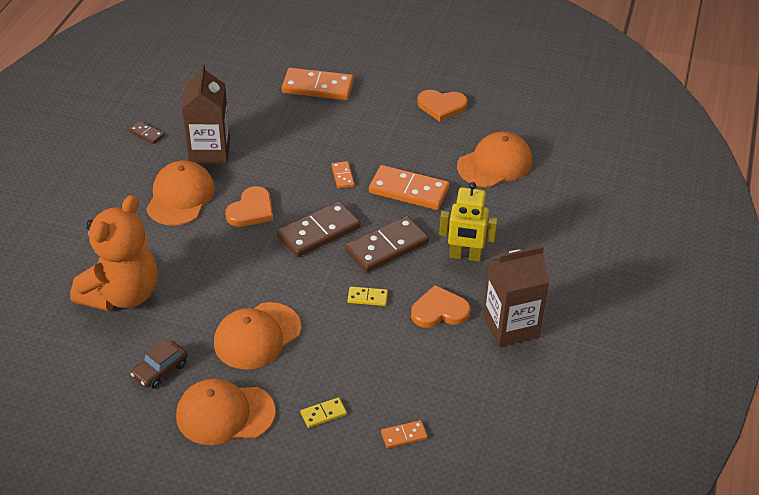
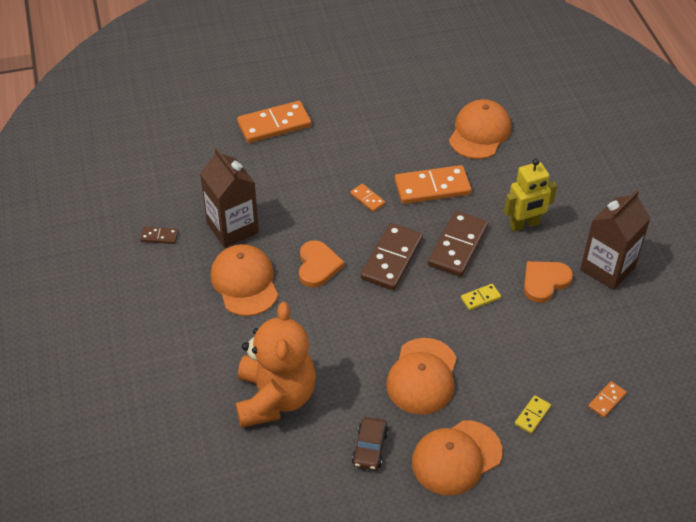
camera: 30 degrees left, 5 degrees up
(441, 106) = (394, 98): orange heart -> none

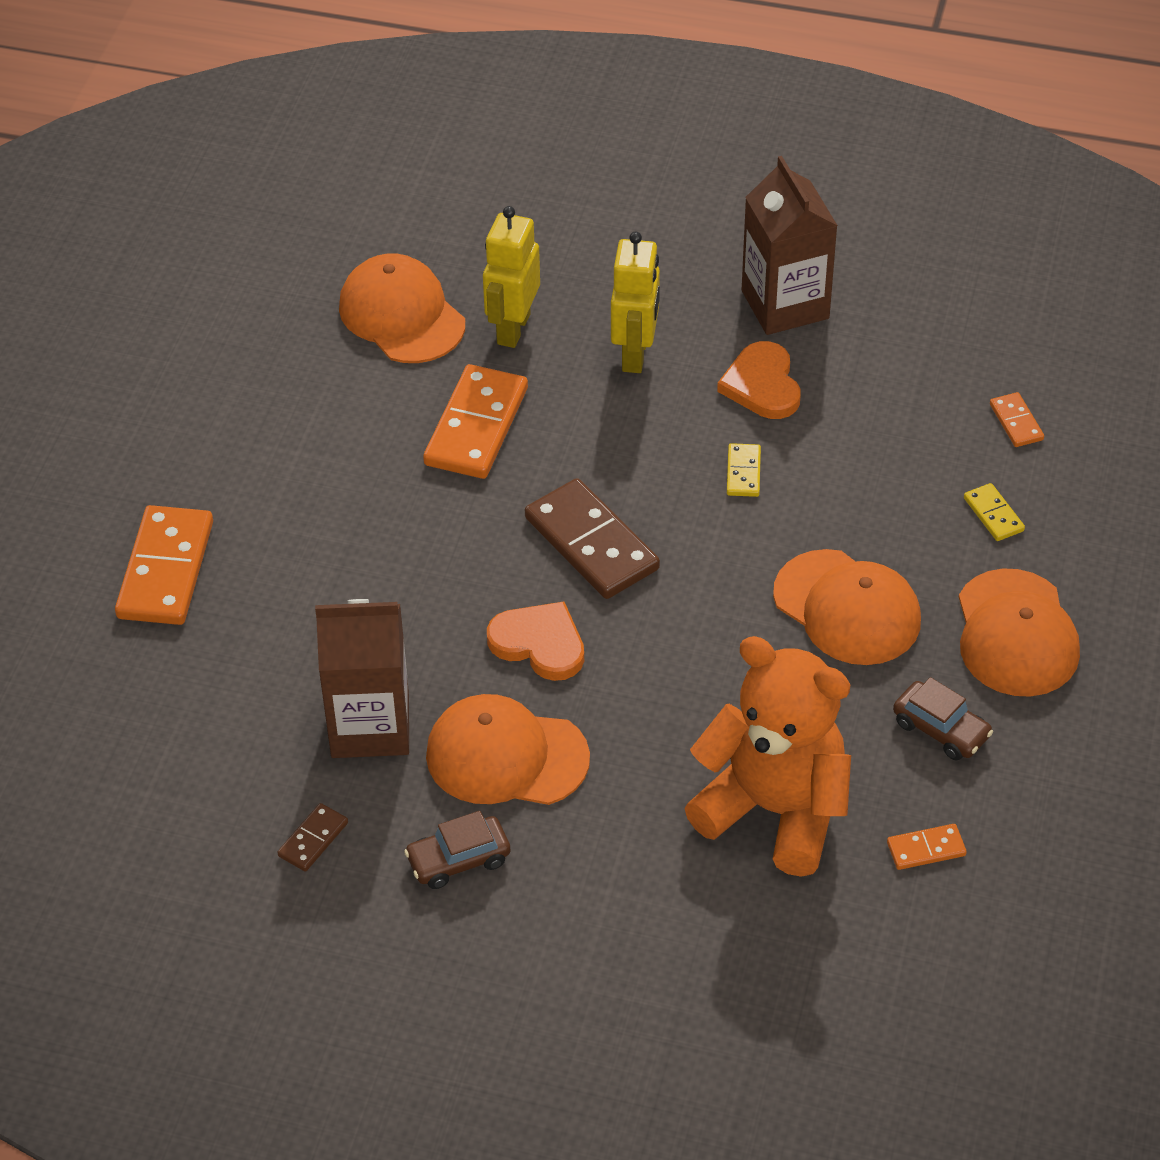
camera: 60 degrees left, 0 degrees up
(176, 290) = (458, 860): none -> brown car
(367, 199) = (440, 518): orange domino -> orange domino (926, 849)
(457, 246) = (622, 452): brown domino -> none
(503, 174) = (513, 329): none -> yellow robot

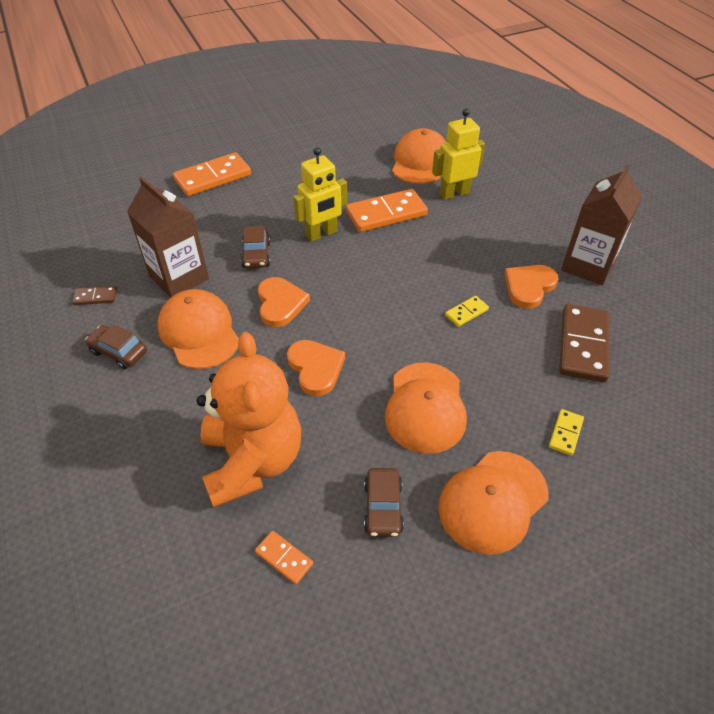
camera: 50 degrees right, 0 degrees up
(412, 616) = (256, 255): none -> brown car
(591, 543) = (360, 286): brown domino -> brown domino (583, 345)
(635, 354) = (489, 236): yellow robot -> yellow robot (321, 234)
(689, 672) = (315, 368): none -> orange heart
(1016, 422) = (642, 402): orange domino -> none

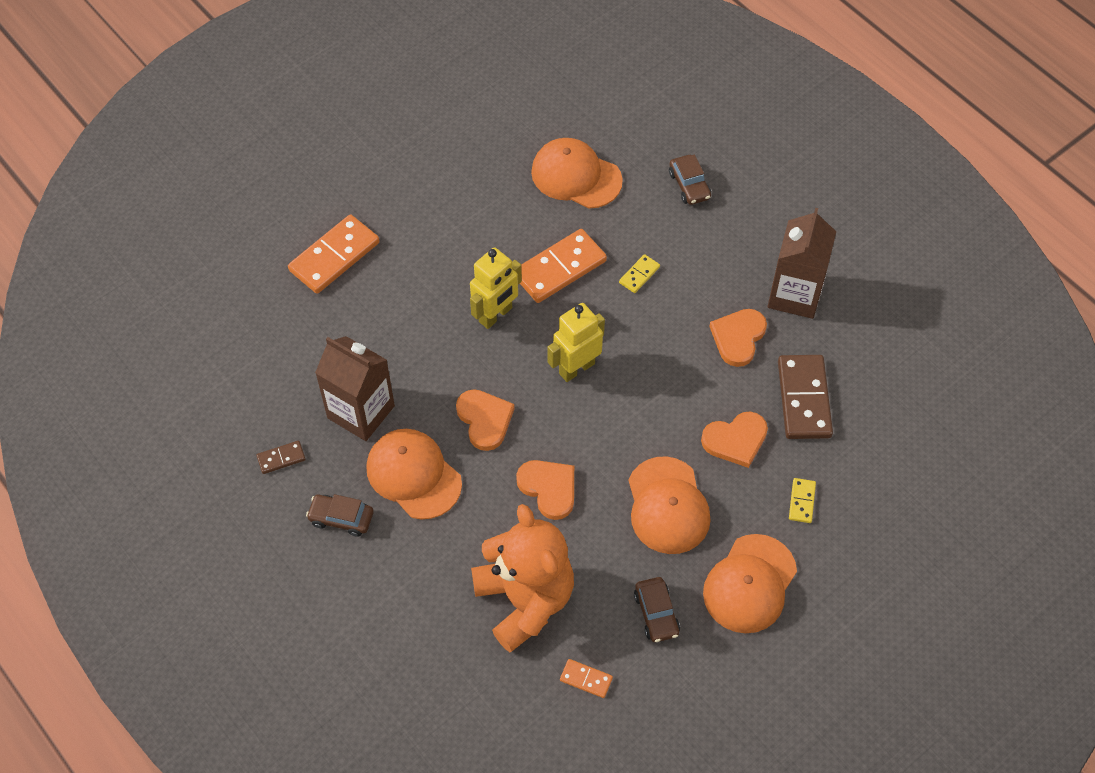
camera: 15 degrees left, 10 degrees up
(256, 255) = (433, 361): brown car -> brown car (689, 185)
(420, 162) = (576, 176): orange cap -> orange cap turned 60 degrees counterclockwise
(454, 193) = (628, 220): yellow robot -> yellow robot (576, 368)
(466, 312) = (681, 386): yellow domino -> yellow domino (639, 275)
(508, 365) = (735, 440): none -> orange heart

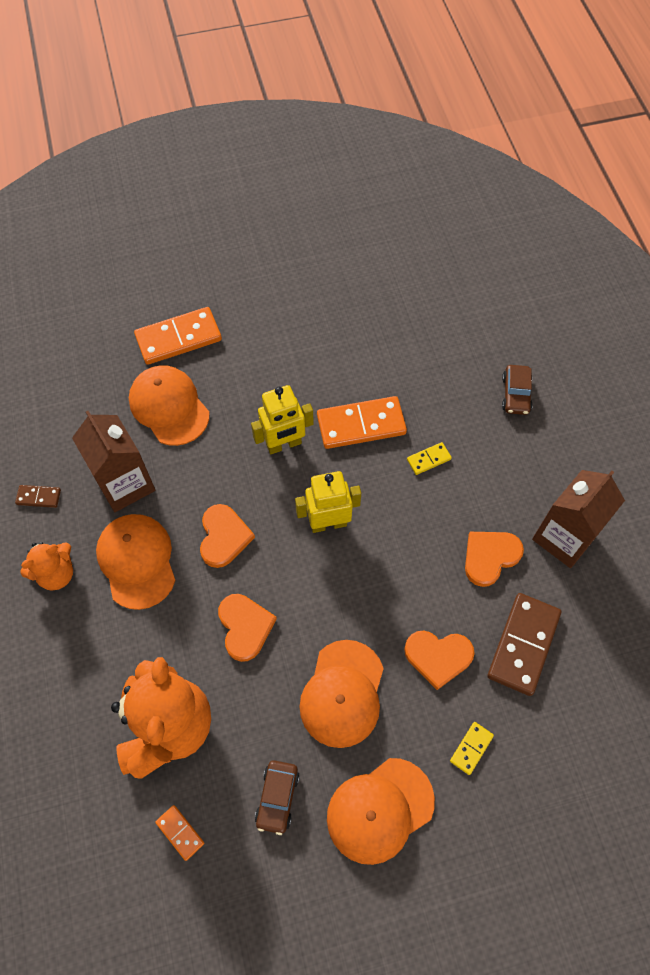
camera: 25 degrees right, 5 degrees up
(341, 518) = (56, 573): brown car -> orange teddy bear
(576, 176) = (418, 347): orange cap -> orange cap (169, 407)

